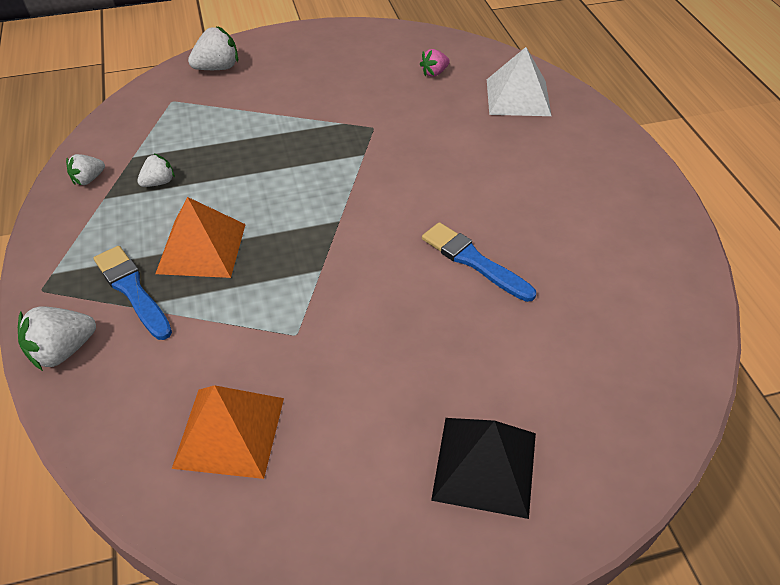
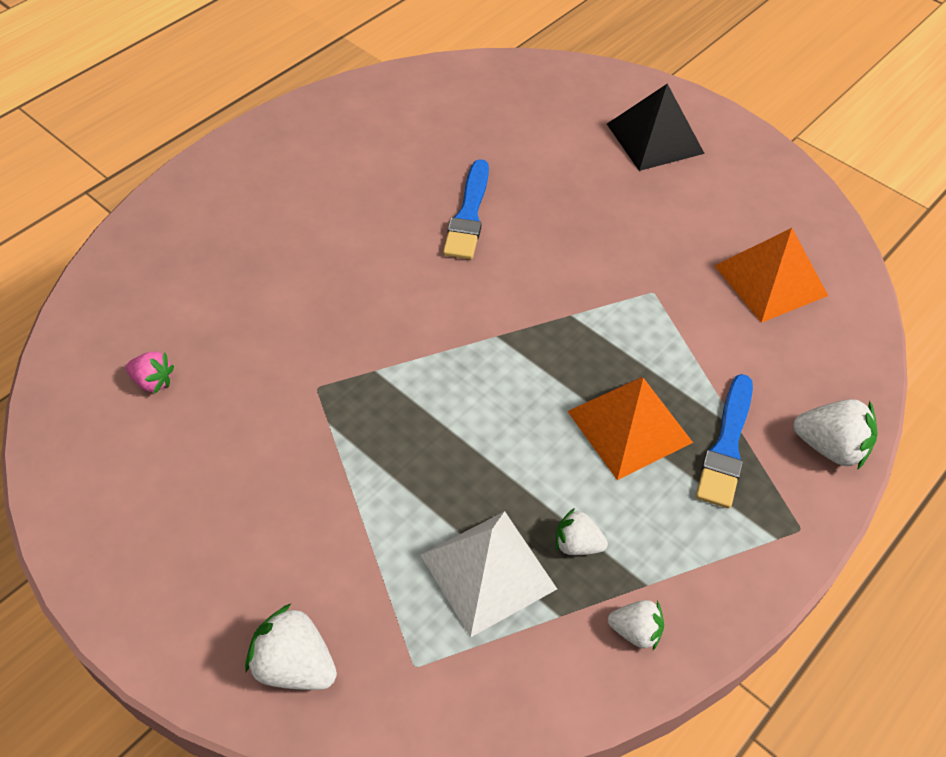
camera: 125 degrees left, 5 degrees up
(518, 97) = (164, 278): white pyramid -> white pyramid (488, 571)

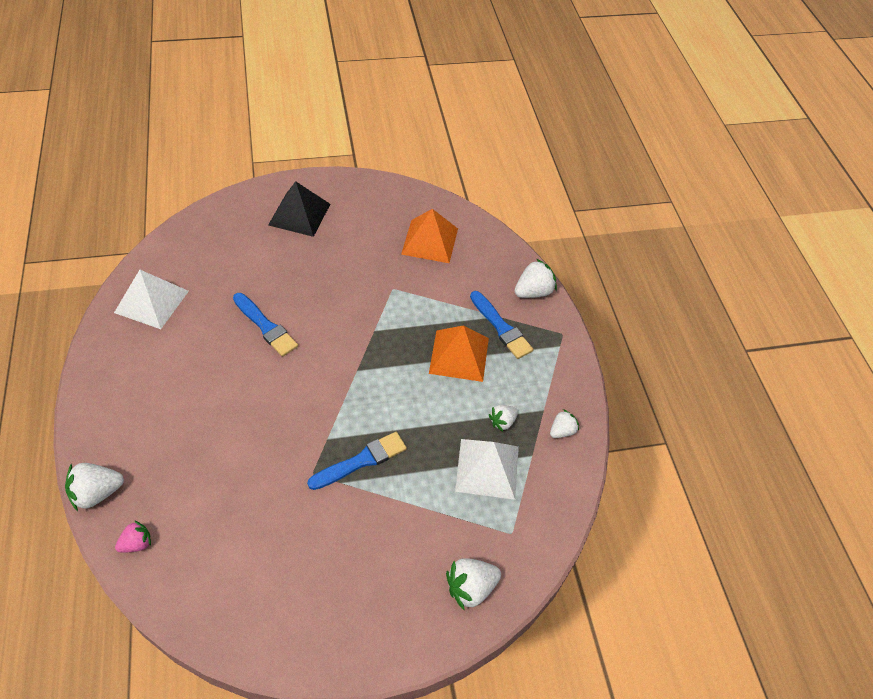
camera: 55 degrees left, 0 degrees up
(141, 225) = (97, 493): none -> white strawberry
(153, 381) = (230, 555): pink strawberry -> pink strawberry (137, 543)
(375, 423) = (361, 461): none -> blue brush
(401, 107) = (151, 301): none -> white pyramid

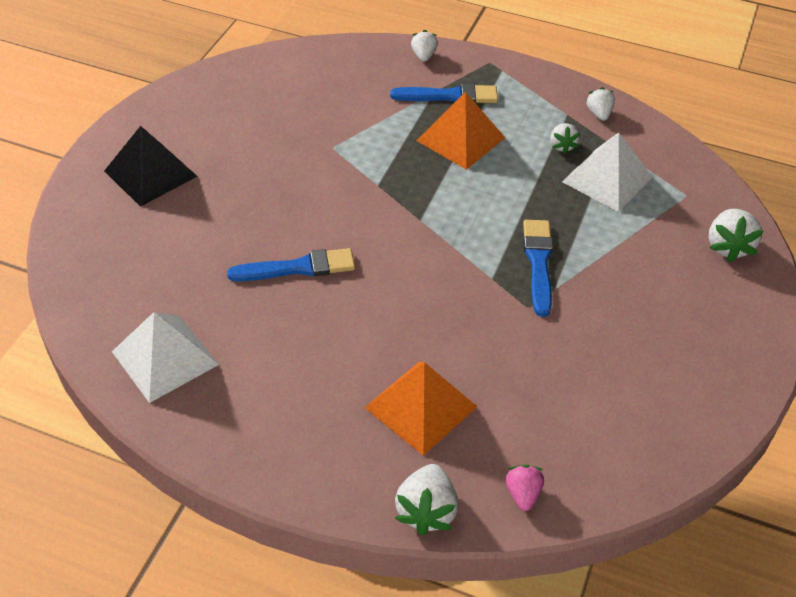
camera: 55 degrees left, 5 degrees down
(429, 241) = (291, 93): orange pyramid -> orange pyramid (421, 407)
(533, 292) = (423, 56): white strawberry -> white strawberry, size x0.63

